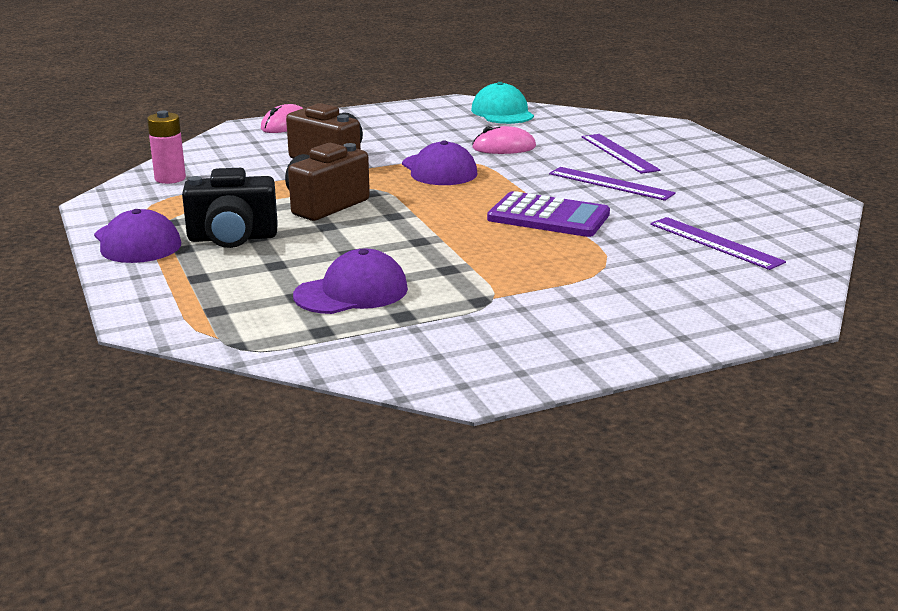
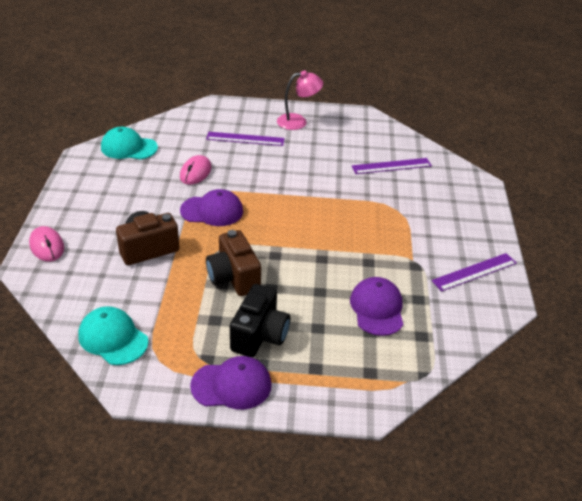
camera: 65 degrees left, 15 degrees up
(170, 178) = (113, 338): pink battery -> turquoise cap
(548, 217) = (320, 201): purple calculator -> none
(610, 183) = (289, 161): purple ruler -> purple ruler (474, 272)
(718, 169) = (298, 121): none -> pink lamp

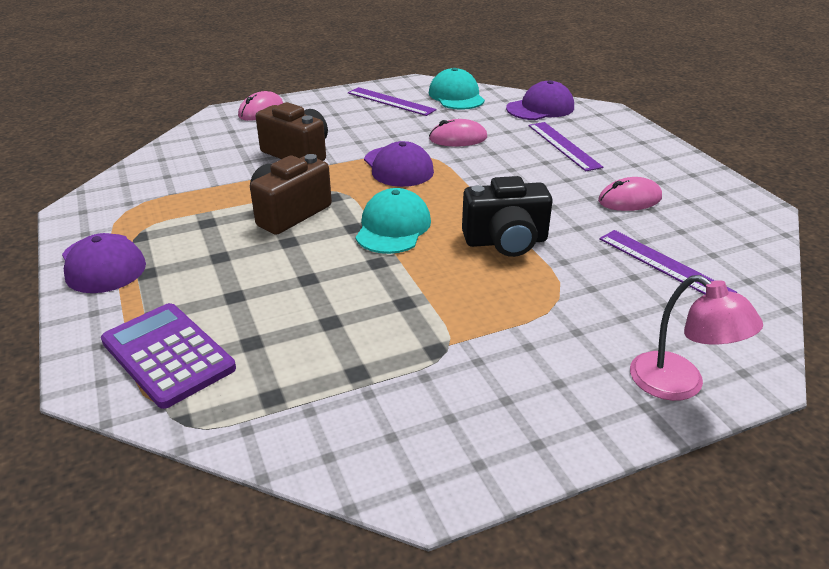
camera: 65 degrees right, 5 degrees down
(113, 338) = (147, 178): turquoise cap -> turquoise cap (393, 227)
(260, 335) = (196, 258): black camera -> black camera (506, 241)
(298, 121) = (656, 166): pink lamp -> pink lamp (679, 385)
(325, 146) = (629, 199): none -> pink mouse
(361, 370) = (168, 355): none -> purple calculator
(377, 308) = (307, 337): purple cap -> purple cap (540, 108)
(474, 272) = (480, 423): purple ruler -> purple ruler (391, 101)

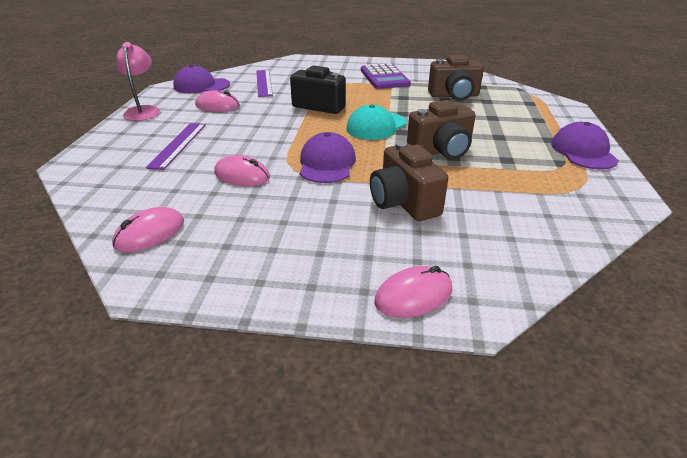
camera: 150 degrees left, 0 degrees up
(168, 355) = (529, 105): purple calculator -> purple calculator (384, 77)
(317, 339) = (454, 96): none -> brown camera
(391, 101) = (232, 252): purple ruler -> none
(456, 96) = (150, 233): turquoise cap -> pink mouse
(540, 108) = (111, 186): purple cap -> purple cap (201, 86)
(679, 385) = (327, 62): pink lamp -> pink lamp (143, 111)

